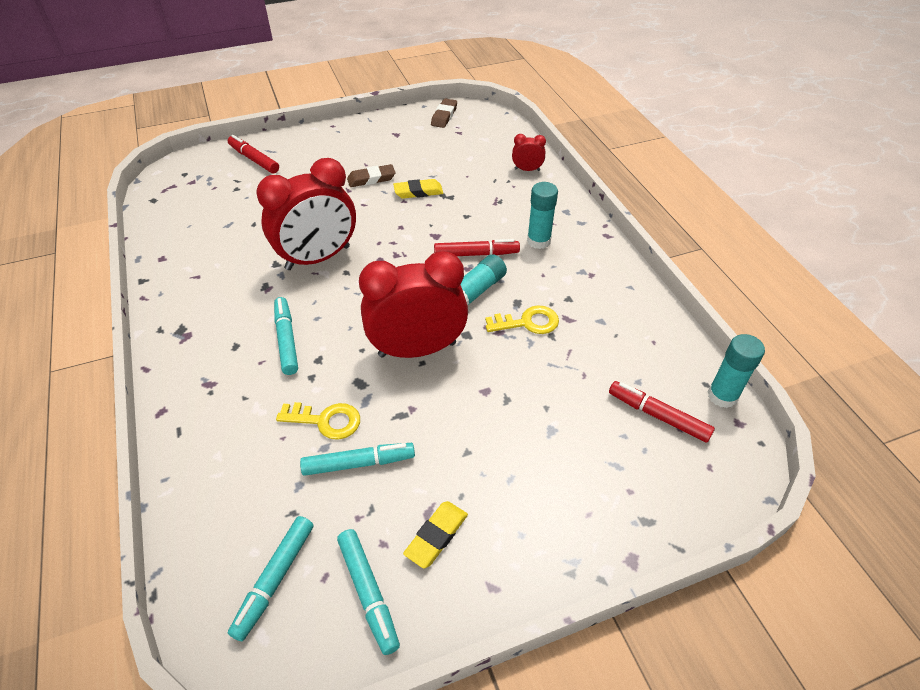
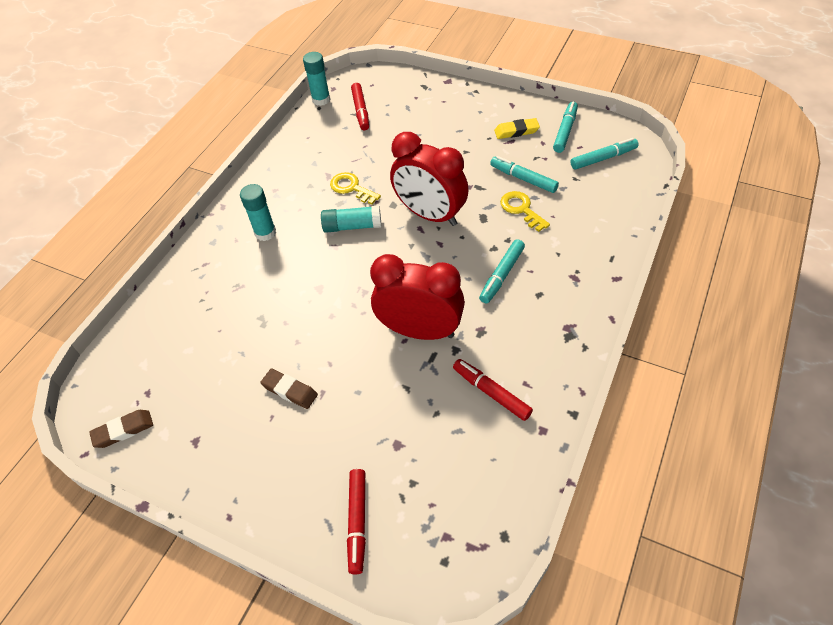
camera: 130 degrees left, 5 degrees up
(418, 192) = (275, 342): yellow eraser -> none
(476, 254) = (315, 252): red marker -> red marker (491, 392)
(527, 169) = (173, 299): red clock -> none

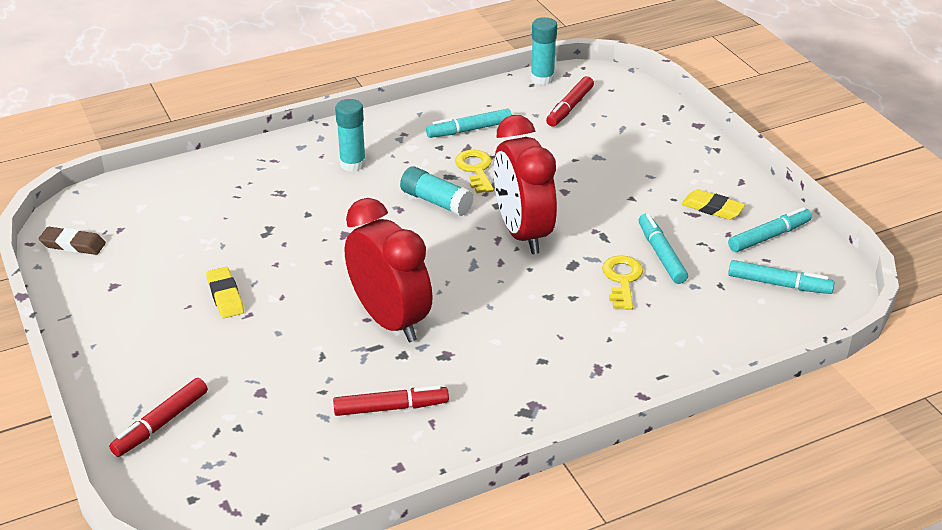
camera: 35 degrees right, 15 degrees down
(290, 390) = (225, 296): brown eraser -> yellow eraser
(491, 392) = (391, 408): red marker -> red marker turned 90 degrees clockwise
(501, 275) = (526, 323): turquoise marker -> turquoise marker (469, 130)

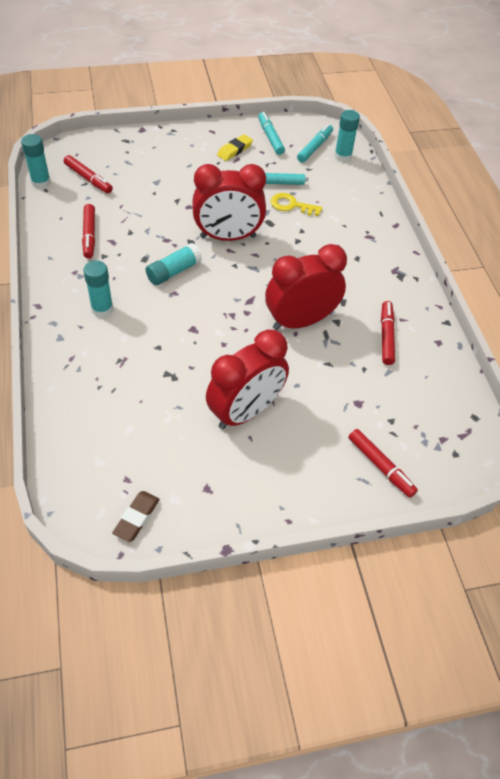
camera: 80 degrees left, 15 degrees up
(225, 296) = (245, 412): yellow eraser -> red clock
(469, 130) = (89, 235): turquoise marker -> red marker
(475, 169) = (143, 243): yellow key -> none
(779, 317) = (343, 156): none -> turquoise glue stick

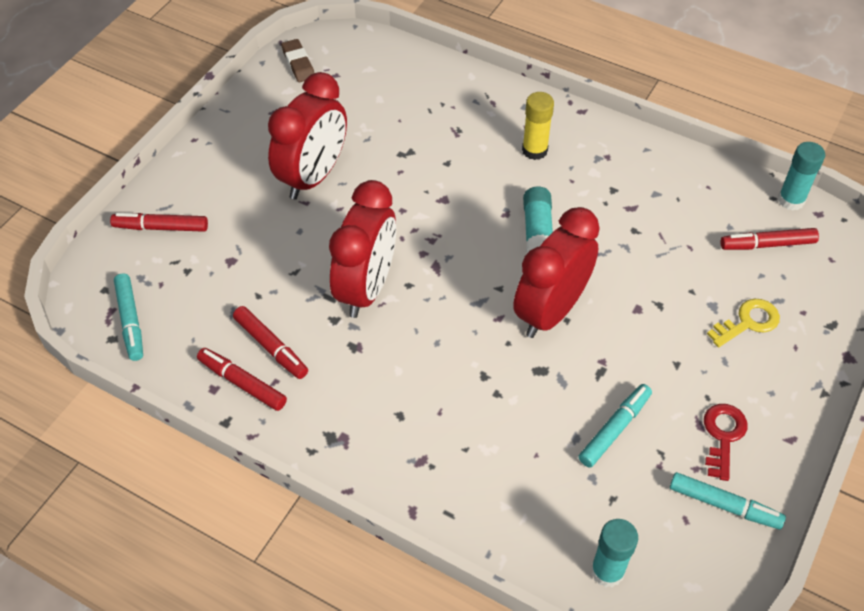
camera: 135 degrees right, 0 degrees up
(89, 235) = (657, 195): red marker -> red marker (242, 383)
(102, 309) = (534, 150): turquoise glue stick -> yellow glue stick
(234, 150) = (723, 436): yellow eraser -> red key
(245, 412) = (313, 177): red clock -> red clock turned 150 degrees counterclockwise
(291, 205) = (552, 417): yellow key -> yellow key (748, 322)
(315, 147) = (656, 548): turquoise marker -> turquoise marker (130, 321)

